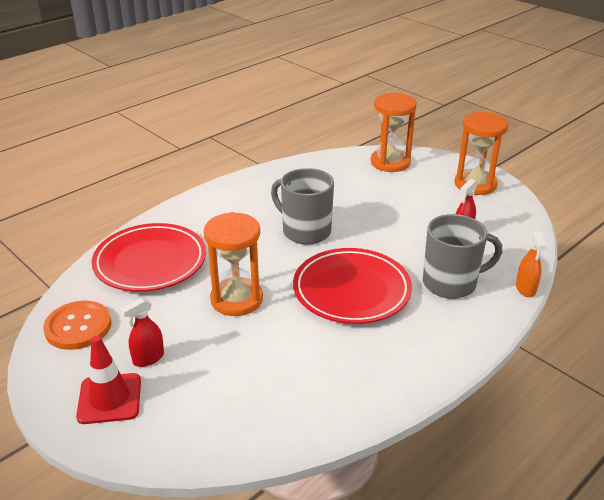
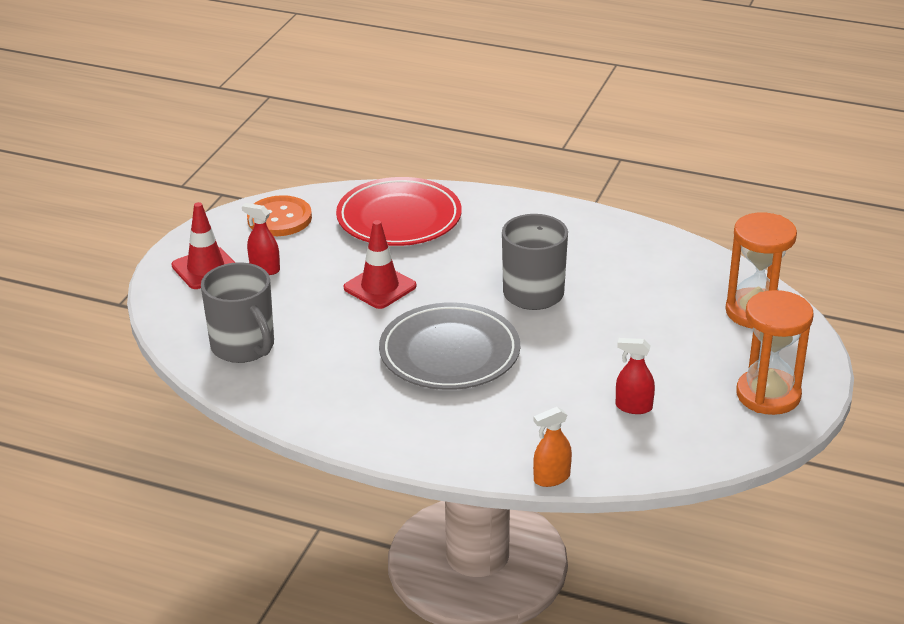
camera: 65 degrees right, 0 degrees up
(236, 299) = (380, 287): orange hourglass -> red traffic cone
(351, 290) = (449, 353): red plate -> grey plate
(451, 283) = (517, 419): grey mug -> grey mug (243, 347)

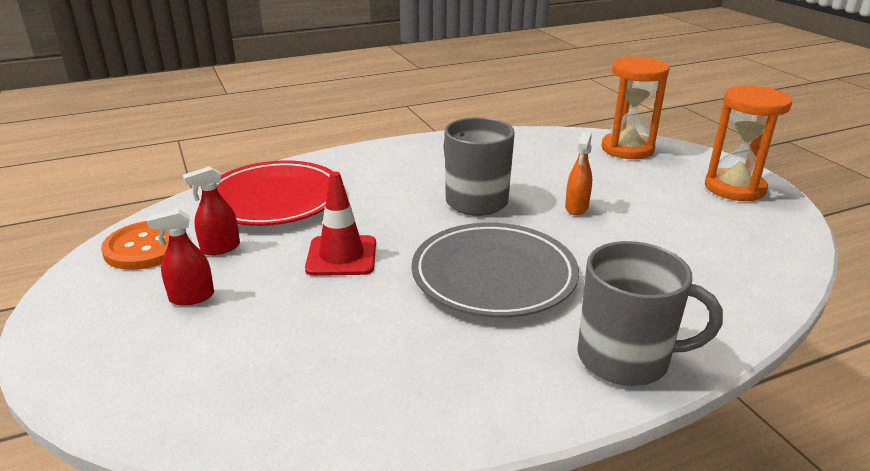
camera: 45 degrees left, 5 degrees down
(206, 268) = (113, 331): red traffic cone -> none
(243, 347) = (278, 388): grey mug -> grey mug (625, 358)
(551, 478) = (757, 326): orange spray bottle -> orange spray bottle (576, 208)
(633, 407) = (688, 239): red spray bottle -> red spray bottle (220, 248)

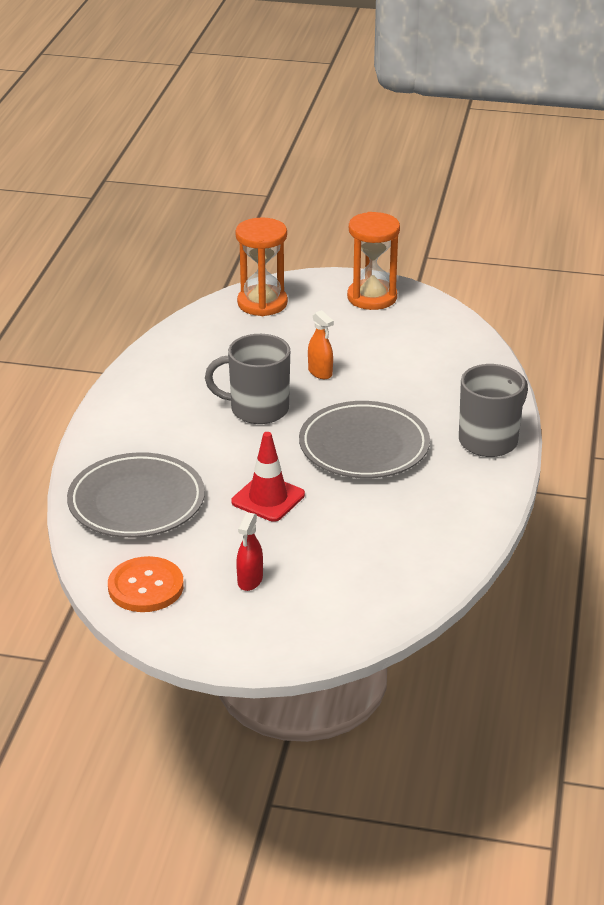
camera: 55 degrees left, 5 degrees up
(220, 248) = (190, 550): red spray bottle -> none
(274, 199) = (136, 502): red plate -> grey plate

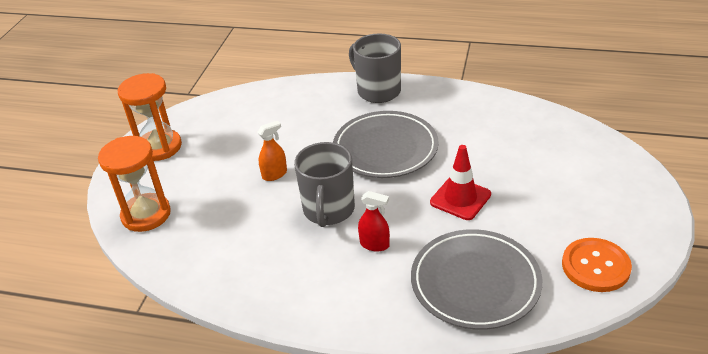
camera: 85 degrees left, 5 degrees up
(250, 580) = (570, 204): red spray bottle -> red spray bottle (374, 244)

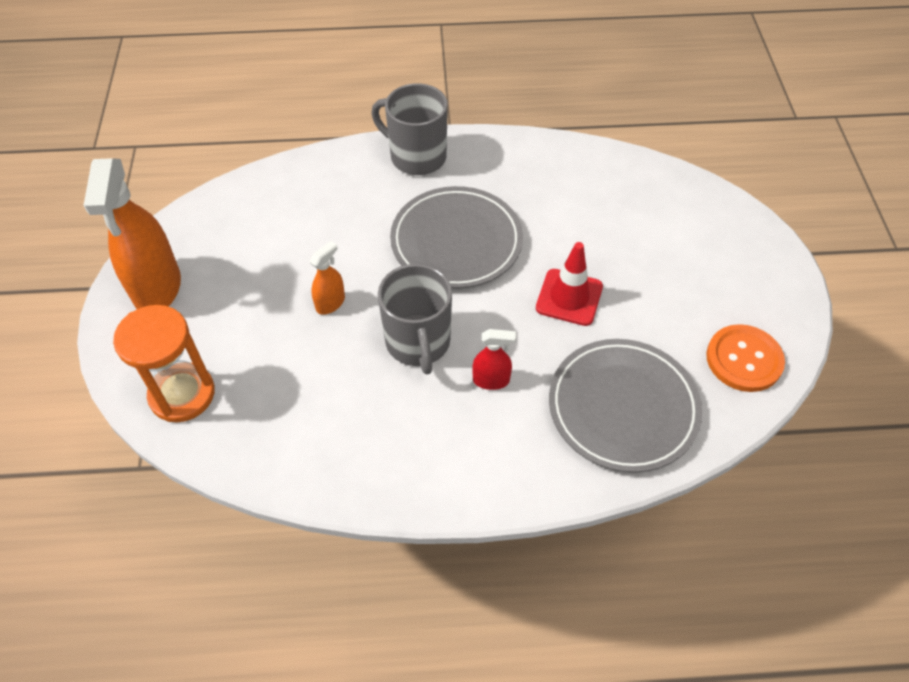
camera: 20 degrees left, 15 degrees up
(159, 147) = (157, 288): orange hourglass -> orange spray bottle

